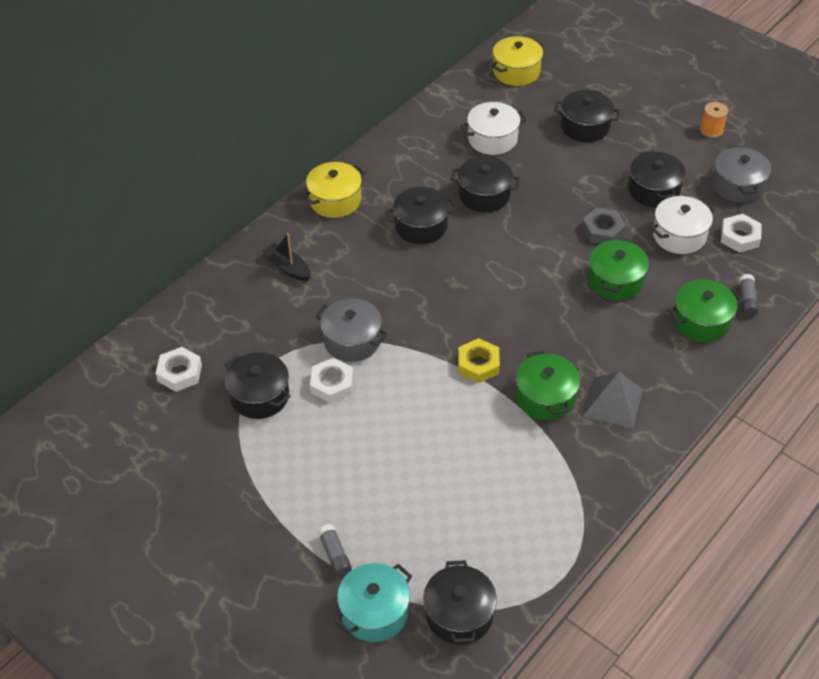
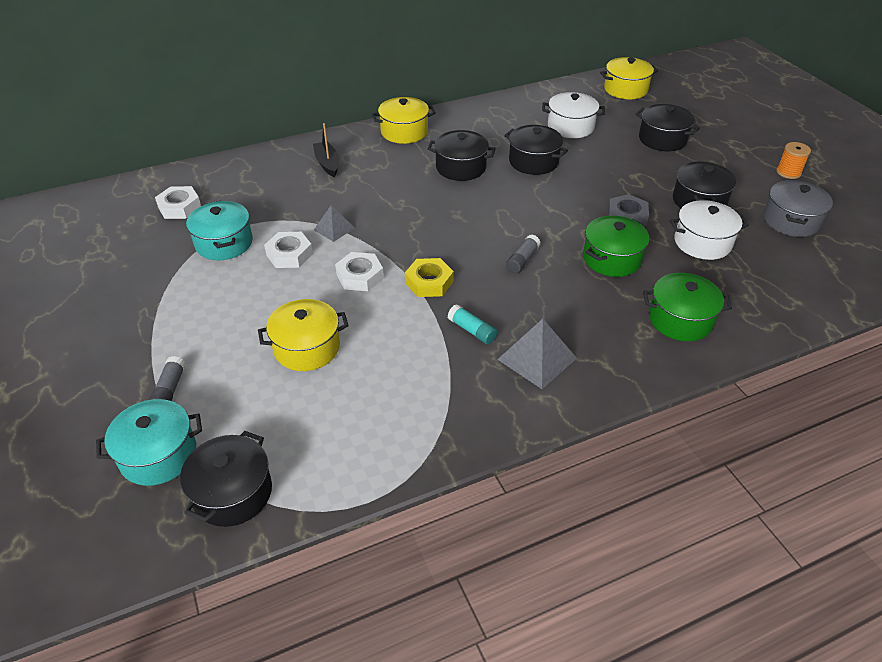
camera: 25 degrees right, 5 degrees down
(259, 396) = (224, 243): black pot -> turquoise pot
(352, 340) = (334, 229): grey pot -> grey pyramid
(421, 469) = (307, 348): none -> yellow pot
(545, 397) = (472, 330): green pot -> turquoise glue stick
(739, 237) = (768, 262): white nut -> white nut (360, 276)
(747, 300) = (743, 317): grey glue stick -> grey glue stick (522, 260)

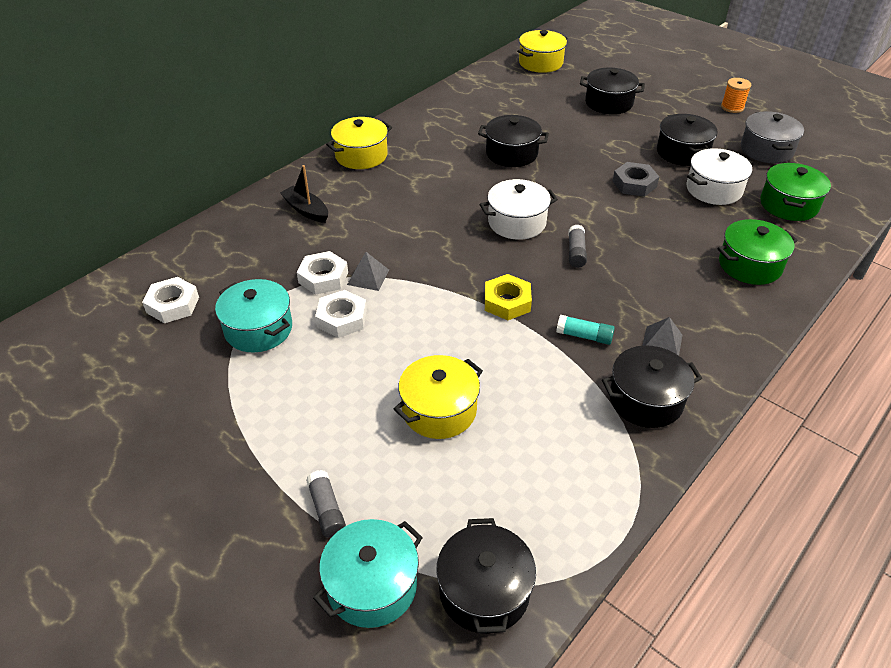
camera: 25 degrees left, 0 degrees up
(360, 276) = (434, 318): white nut -> white nut (323, 278)
(461, 167) = (447, 177): black pot -> black pot (646, 400)
(537, 358) = (662, 342): grey pyramid -> grey pyramid, size x0.62
(570, 127) = (519, 111): white pot -> white pot (517, 222)
(612, 259) = (652, 227): green pot -> green pot (788, 205)

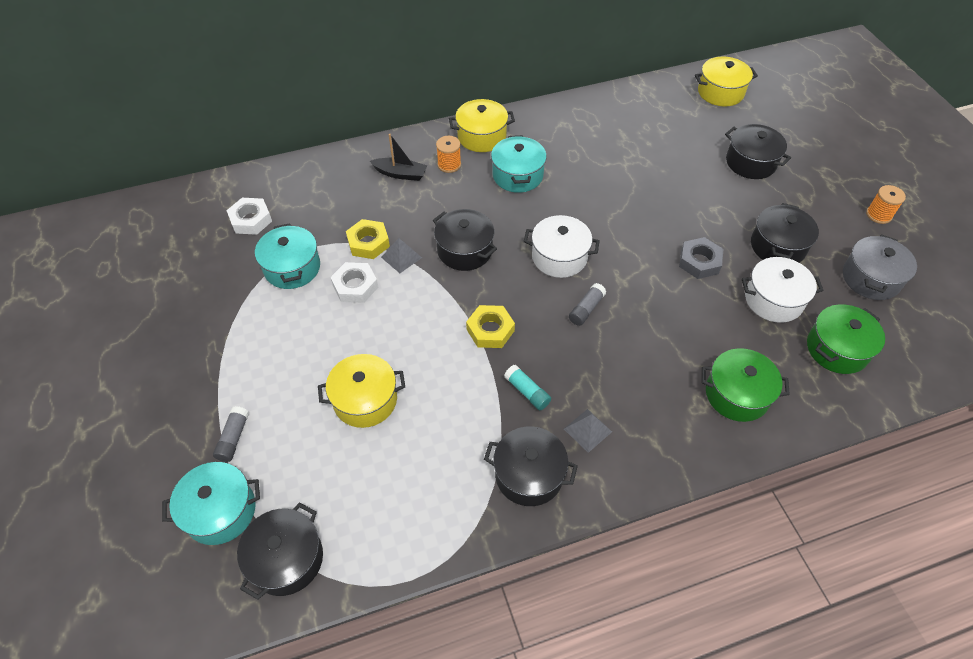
camera: 30 degrees right, 10 degrees up
(306, 210) = (400, 174): black boat -> black boat turned 120 degrees clockwise
(323, 278) = (368, 243): white nut -> yellow nut
(349, 187) = (449, 165): none -> orange spool
(422, 174) = (517, 175): none -> turquoise pot
(511, 153) = (611, 184): black pot -> black pot (465, 250)

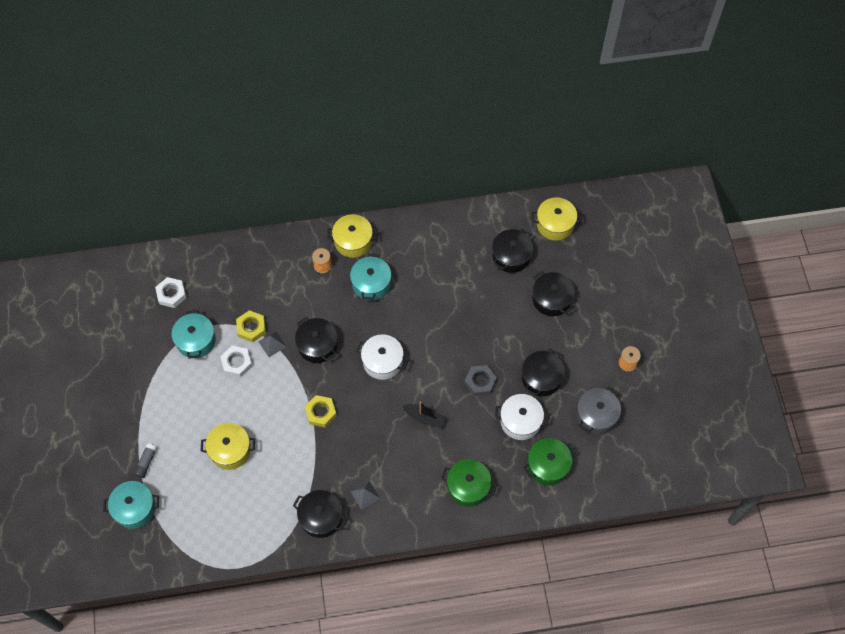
camera: 10 degrees right, 10 degrees up
(286, 559) = (170, 543): black pot -> black pot (511, 256)
(400, 174) = (285, 268): black boat -> black boat (424, 418)
(527, 392) = (334, 462): turquoise glue stick -> none
(586, 309) = (389, 407): grey glue stick -> none

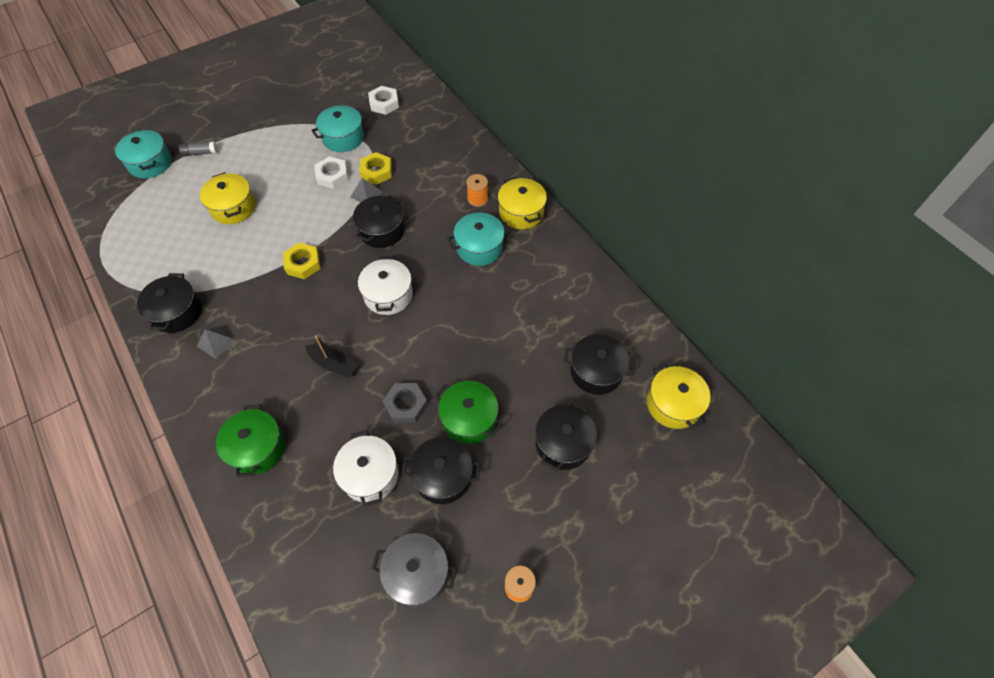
camera: 65 degrees right, 5 degrees down
(424, 418) = (334, 364): black boat -> black boat turned 60 degrees counterclockwise
(548, 465) = (317, 536): green pot -> green pot (469, 419)

